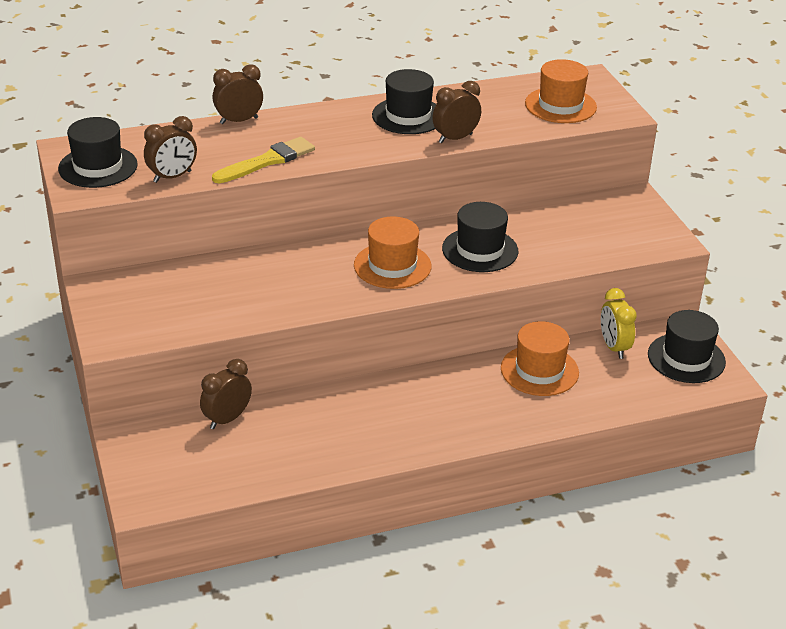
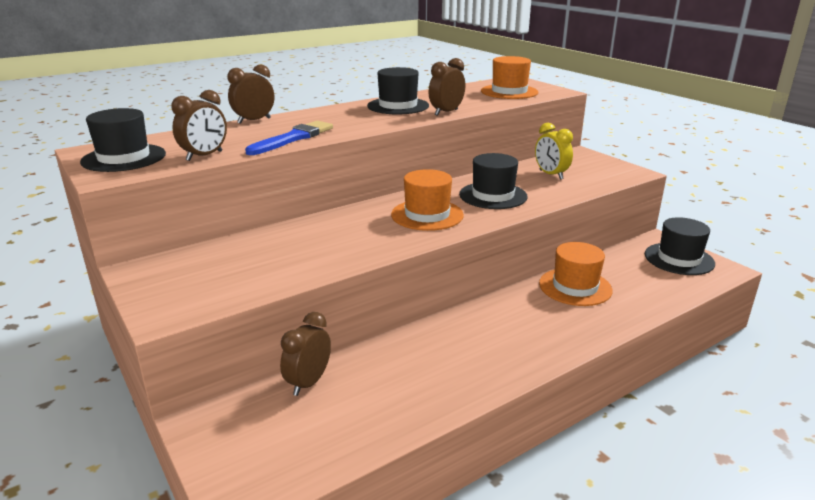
camera: 15 degrees left, 10 degrees down
(267, 161) = (293, 138): yellow brush -> blue brush
(614, 347) = (618, 261): yellow clock -> yellow clock (551, 175)

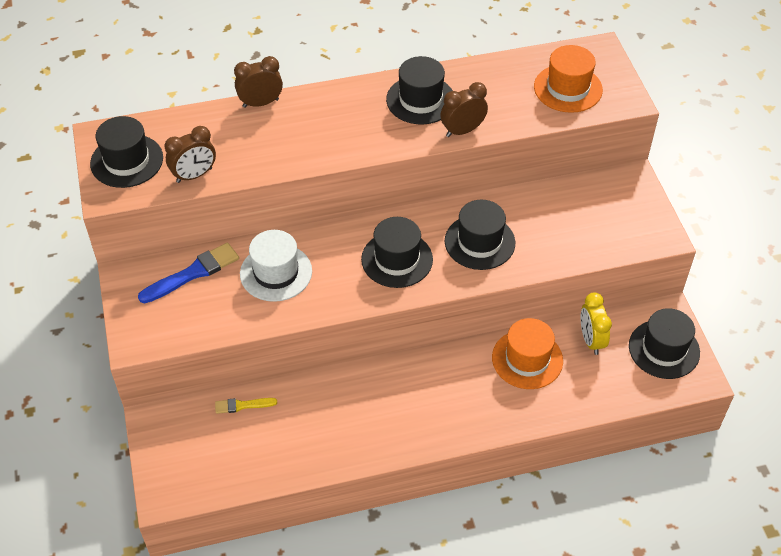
camera: 20 degrees right, 25 degrees up
(293, 138) = (283, 157): blue brush -> blue brush (193, 273)
(308, 382) = (242, 405): brown clock -> yellow brush
(311, 241) = (276, 272): none -> white hat
(427, 215) = (397, 259): orange hat -> black hat
(551, 175) = (566, 217): yellow clock -> yellow clock (591, 340)

